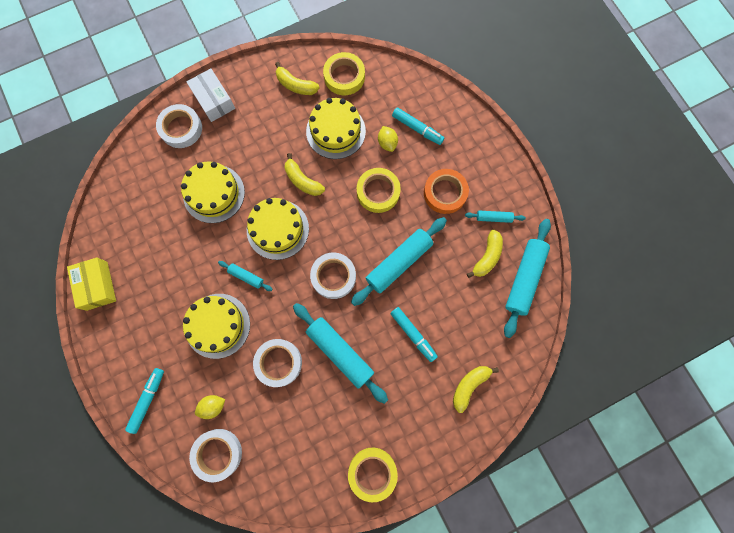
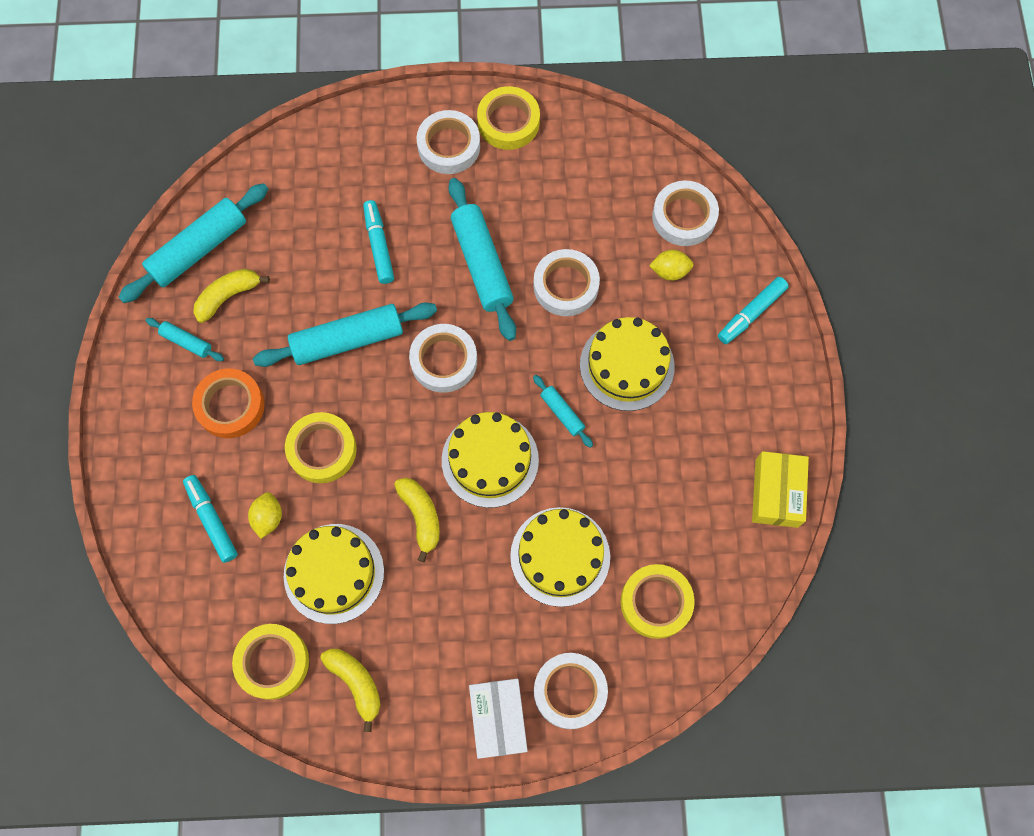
camera: 155 degrees left, 5 degrees down
(150, 192) = (656, 602): none -> yellow tape
(404, 432) = (449, 146): none -> white tape
(469, 385) = (344, 161): yellow banana -> none

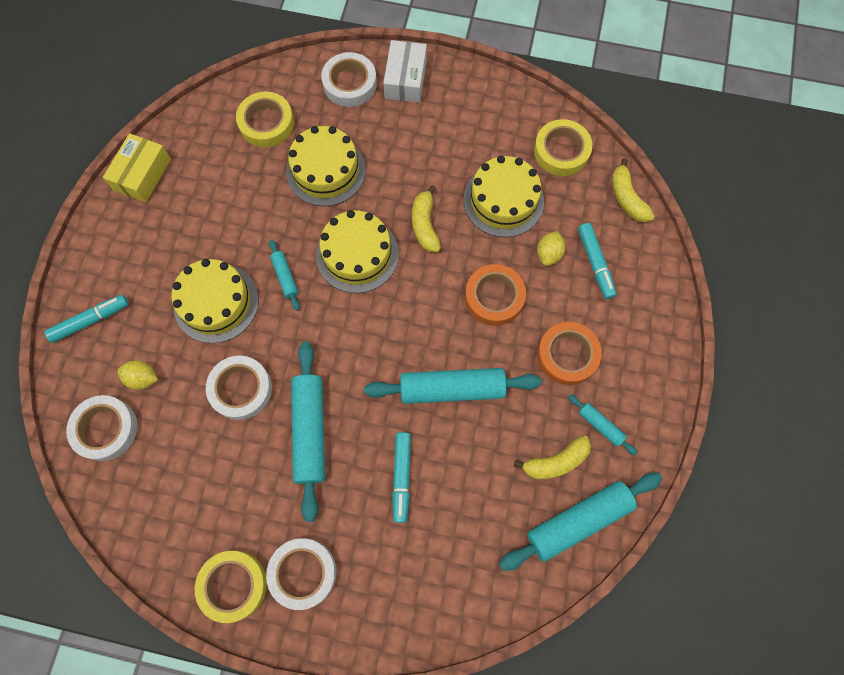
camera: 165 degrees left, 0 degrees up
(322, 450) = (494, 297): yellow tape -> orange tape
(356, 683) = (502, 124): yellow banana -> yellow banana (627, 198)
(444, 361) = (371, 347): white tape -> none

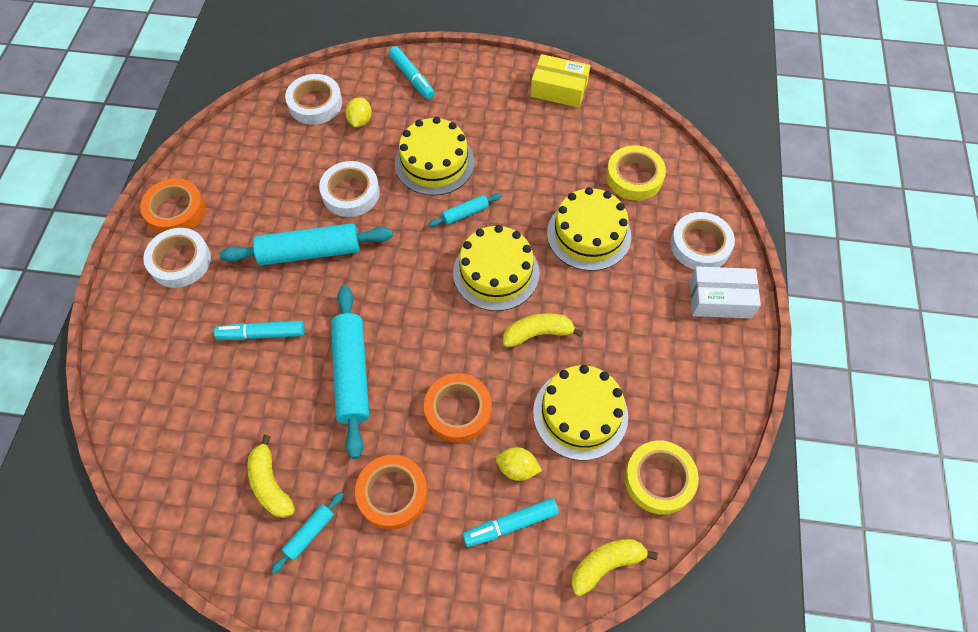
camera: 85 degrees right, 10 degrees down
(233, 585) = (176, 210): yellow tape -> orange tape
(578, 521) = (205, 510): turquoise rolling pin -> none

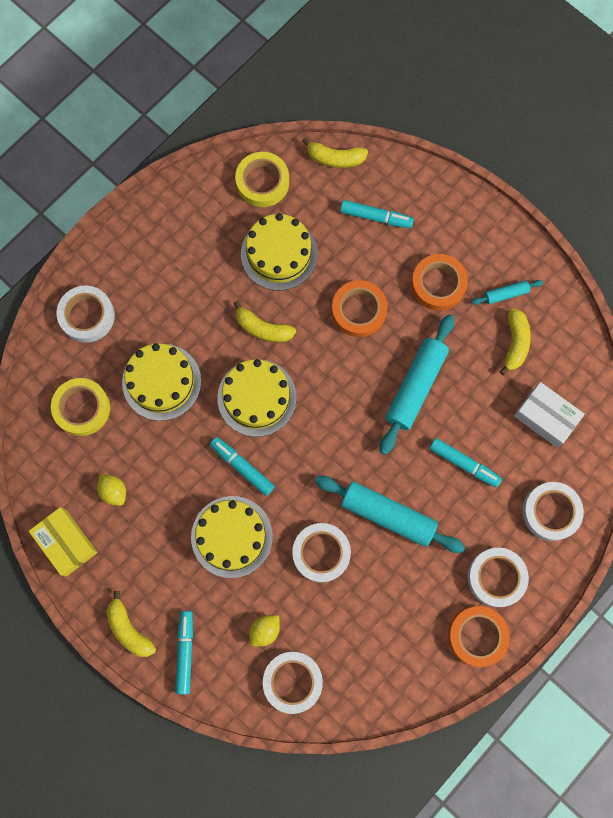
camera: 145 degrees left, 15 degrees up
(151, 343) = (551, 512): none -> white tape
(465, 68) = (129, 629): none -> yellow banana
(465, 213) = (242, 467): turquoise rolling pin -> turquoise marker
(517, 468) = (347, 247): yellow lemon -> yellow lemon (114, 491)
(720, 299) = (113, 266): white box -> white box (545, 417)

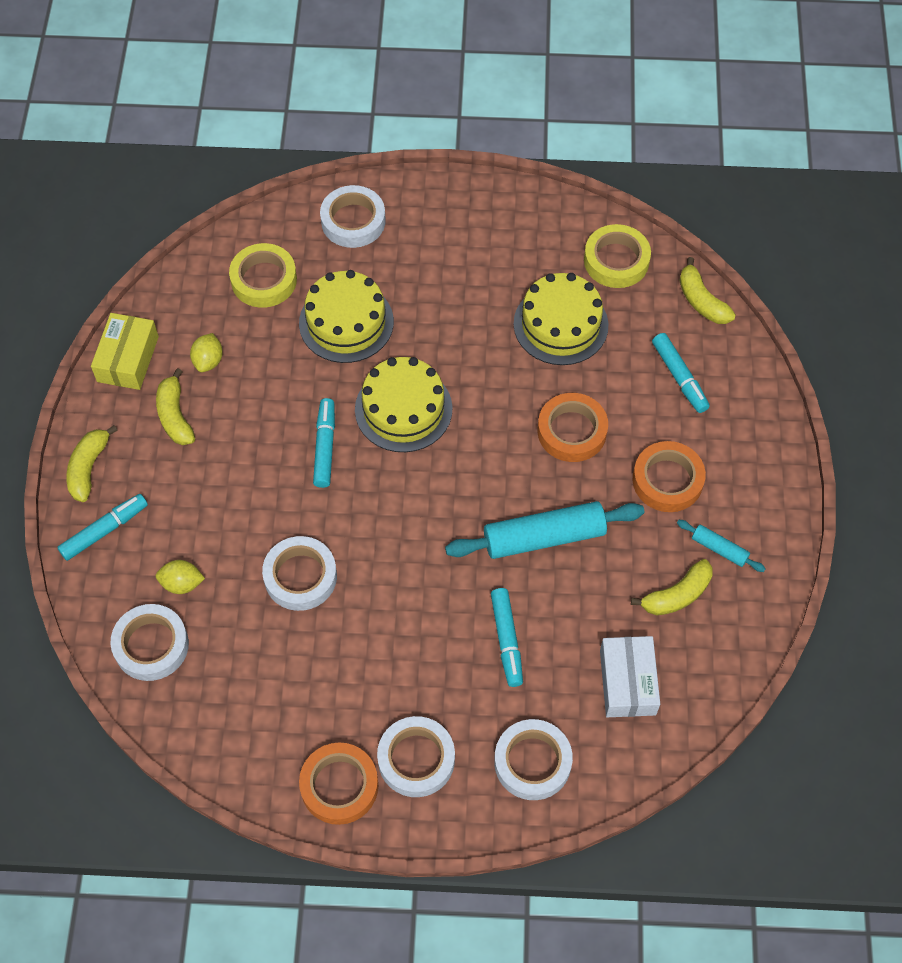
camera: 50 degrees right, 15 degrees down
(231, 536) = (249, 487): yellow cake -> none
(263, 328) = (475, 365): yellow banana -> yellow banana (175, 416)
(388, 515) = (391, 608): turquoise rolling pin -> none

